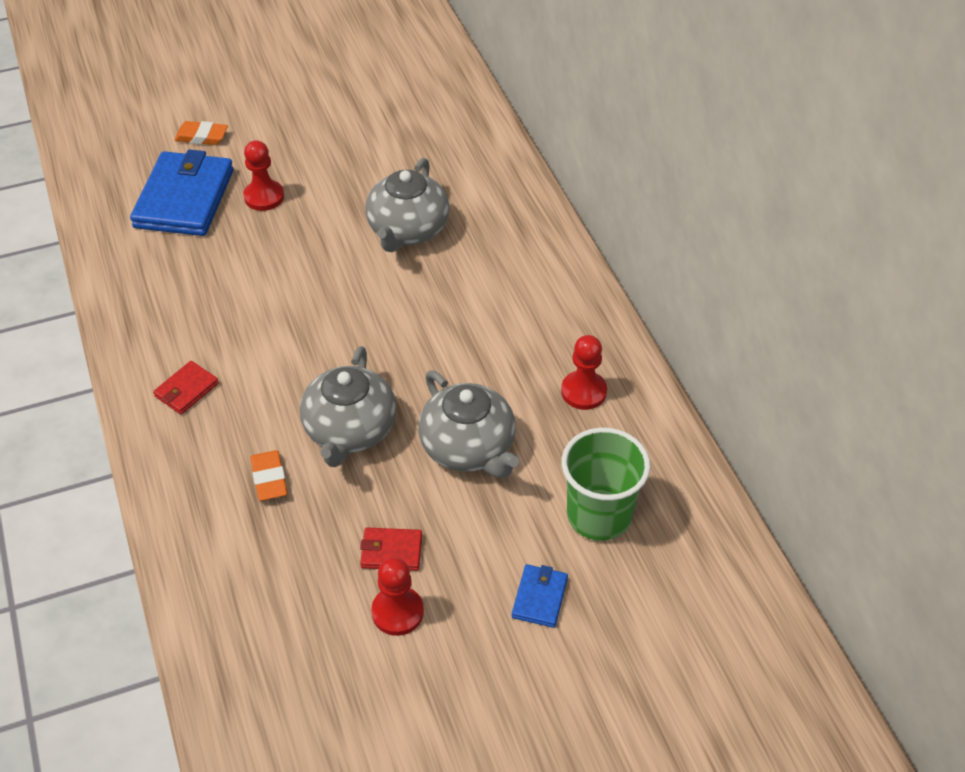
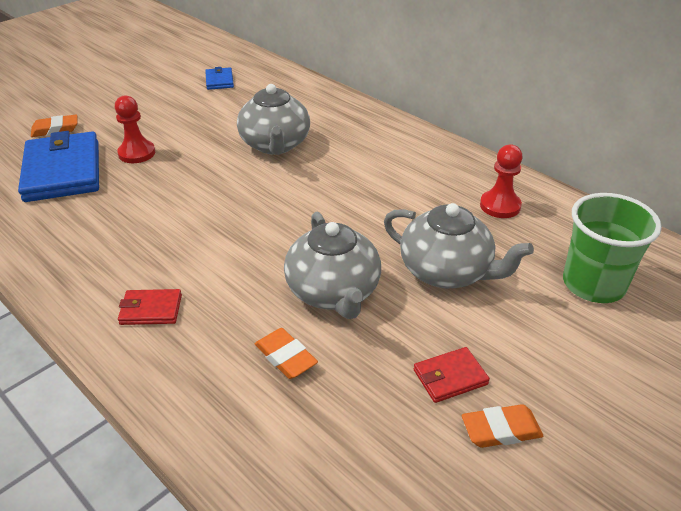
camera: 25 degrees left, 10 degrees down
(186, 390) = (151, 309): red wallet -> red wallet turned 75 degrees clockwise
(397, 612) = (501, 430): red pawn -> orange eraser
(540, 598) = (610, 365): blue wallet -> blue wallet (219, 81)

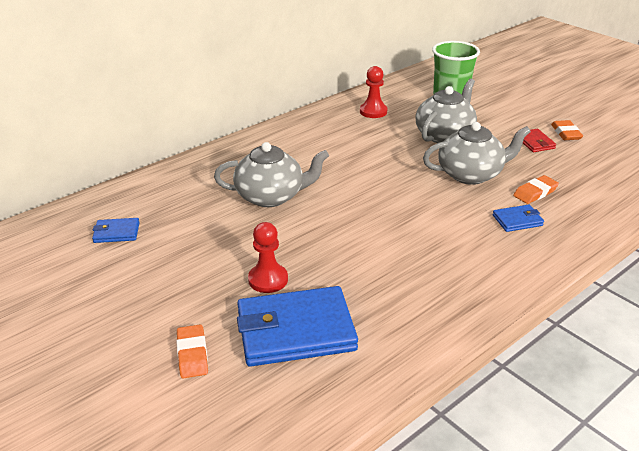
camera: 85 degrees left, 5 degrees down
(151, 309) = (504, 249): red wallet -> none
(214, 329) = (517, 220): none -> blue wallet

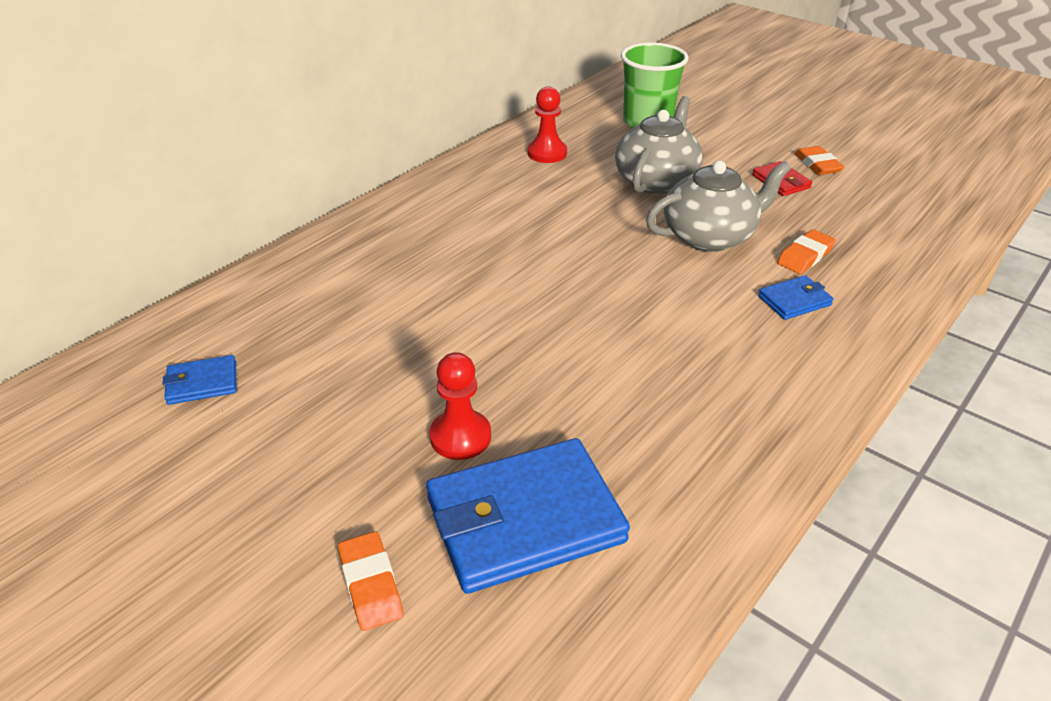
camera: 10 degrees left, 5 degrees up
(271, 196) = (432, 298): grey teapot -> none

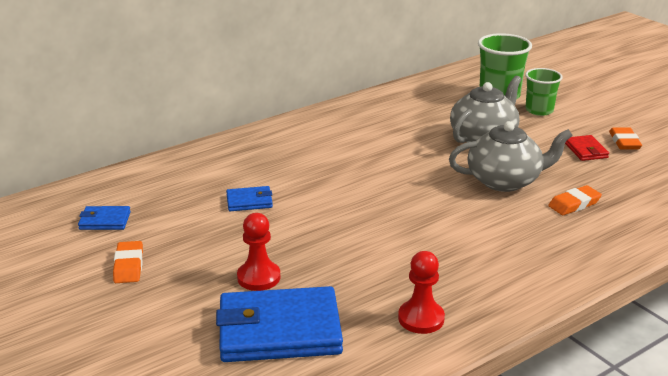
camera: 15 degrees right, 10 degrees down
(370, 584) = (165, 346): orange eraser -> orange eraser (128, 266)
(547, 153) = (407, 108): red pawn -> red pawn (421, 318)
(702, 136) = (539, 110): none -> green cup
(794, 301) = (547, 232): blue wallet -> blue wallet (249, 201)

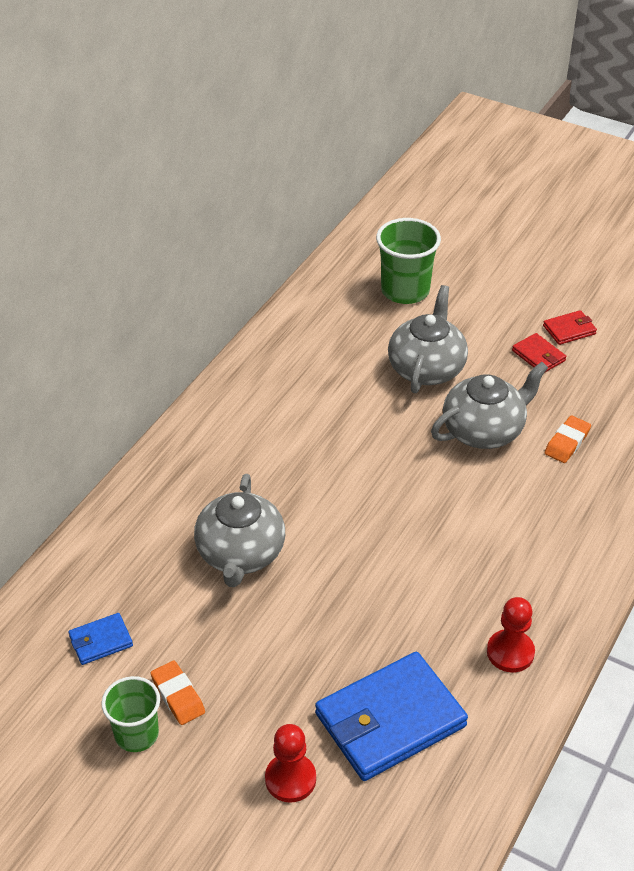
camera: 25 degrees left, 15 degrees up
(249, 201) = (240, 554): blue wallet -> grey teapot
(258, 277) = (324, 659): red pawn -> red pawn (290, 779)
(539, 110) = (460, 304): green cup -> green cup (136, 734)
(624, 142) = (569, 330): orange eraser -> red wallet

